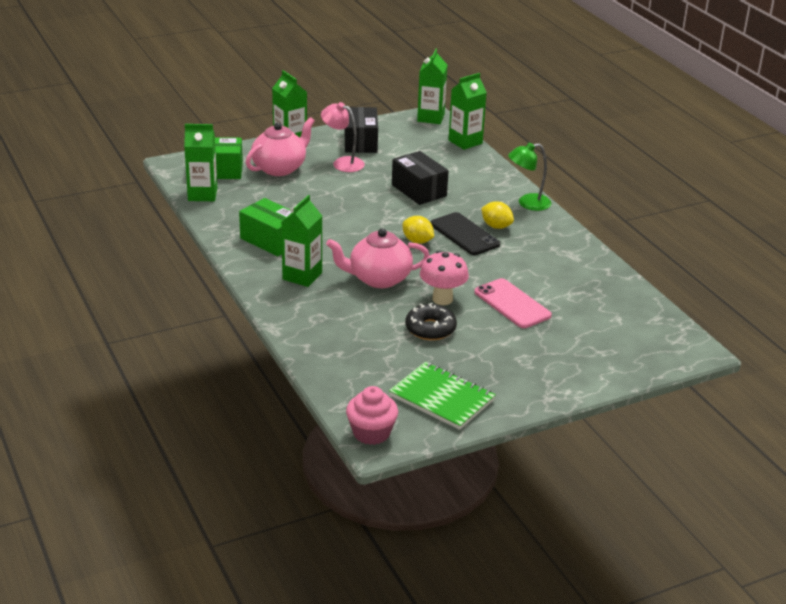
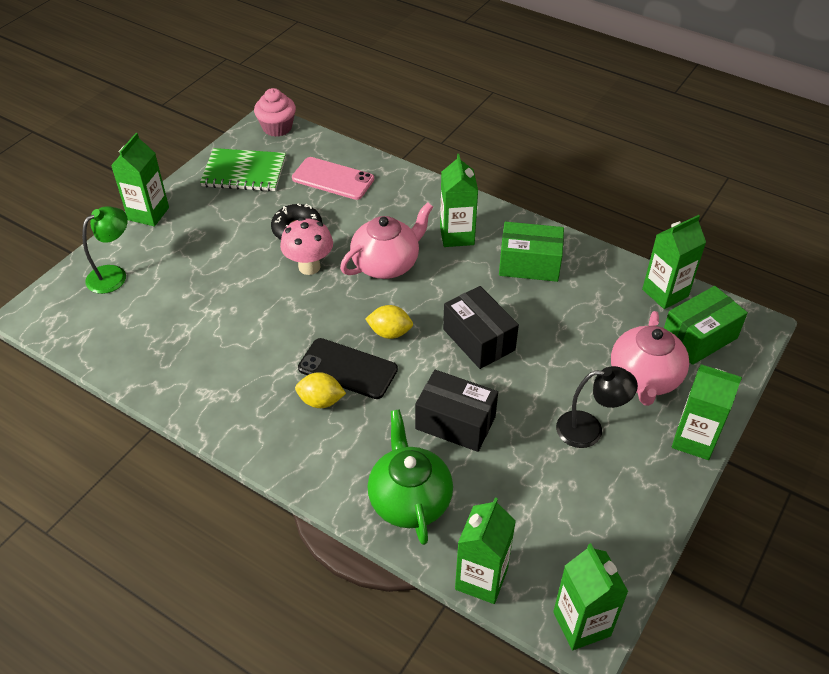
camera: 150 degrees right, 15 degrees up
(342, 163) = (589, 429): pink lamp -> black lamp
(360, 142) = (613, 490): black box -> black box (479, 339)
(477, 174) = (409, 500): none -> green teapot
(512, 304) = (239, 291): pink phone -> pink phone (333, 179)
(527, 203) = (308, 467): green lamp -> green lamp (114, 275)
(560, 394) = (148, 214): none -> green carton

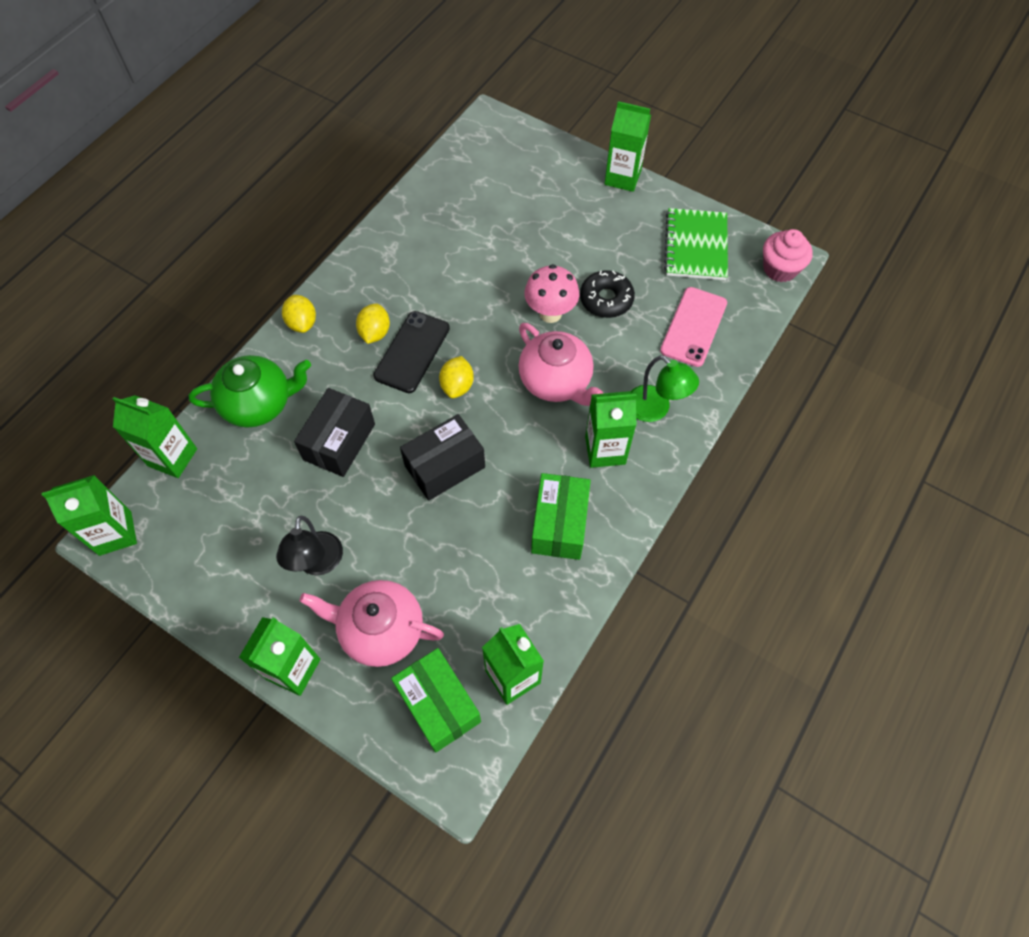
camera: 90 degrees right, 15 degrees up
(114, 275) = (536, 165): green lamp -> green lamp (655, 409)
(302, 469) = (302, 323): none -> yellow lemon

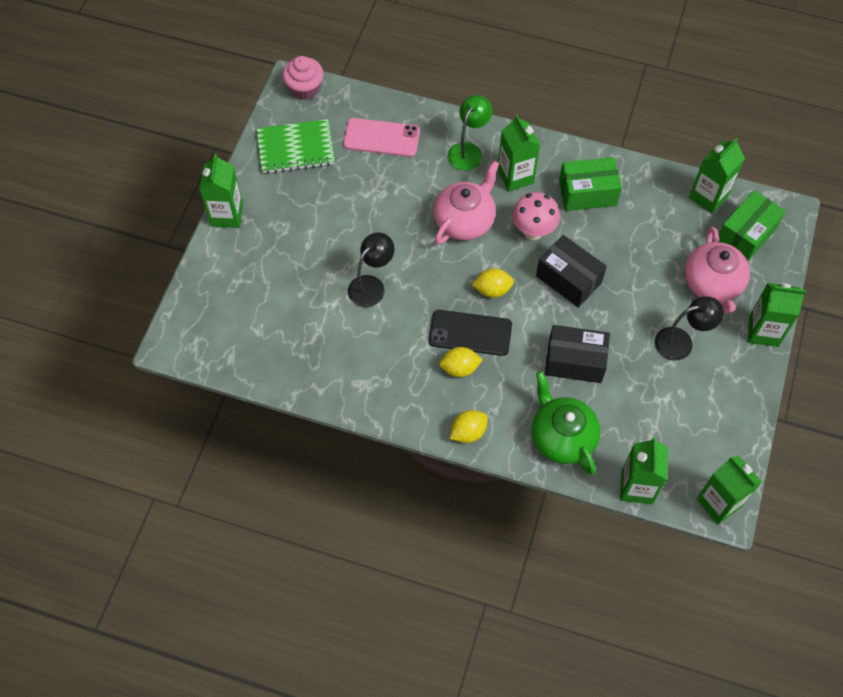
camera: 105 degrees left, 0 degrees up
(500, 278) = (371, 285): none -> black lamp
(550, 313) = (398, 239): pink mushroom -> pink mushroom (533, 231)
(606, 299) = (371, 202): black donut -> none

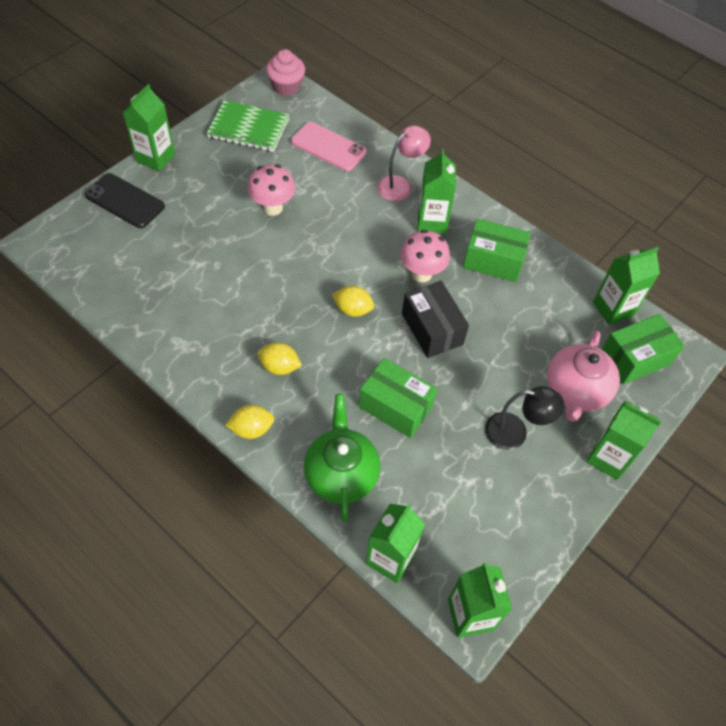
camera: 20 degrees right, 5 degrees down
(366, 221) = (273, 208): none -> pink mushroom
(371, 285) = (243, 262): black lamp -> none
(464, 221) = (362, 241): pink teapot -> none
(468, 151) = (400, 185): green lamp -> pink lamp
(470, 333) = (309, 339): black phone -> black phone (125, 201)
(575, 361) = (395, 407): black box -> green box

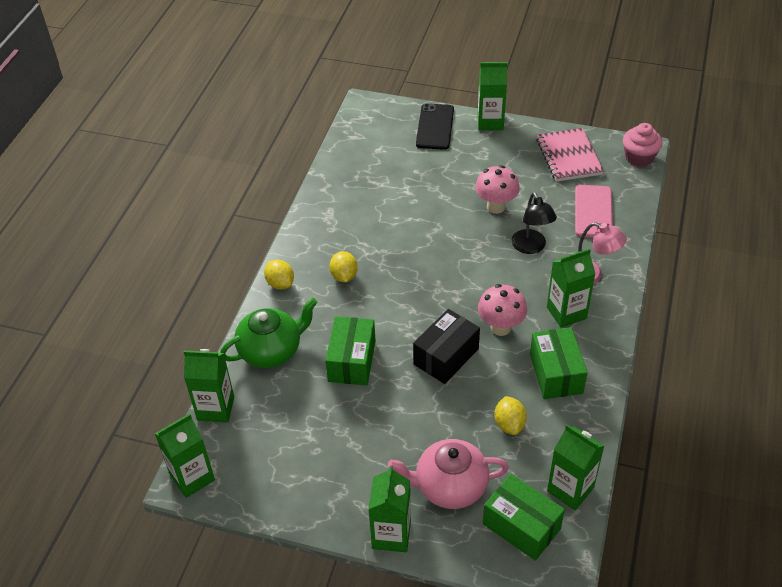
camera: 70 degrees right, 10 degrees down
(248, 128) = (568, 157): green notebook -> pink notebook
(353, 309) = (429, 297): yellow lemon -> yellow lemon (509, 424)
(515, 433) = (376, 453): black lamp -> black lamp (531, 247)

